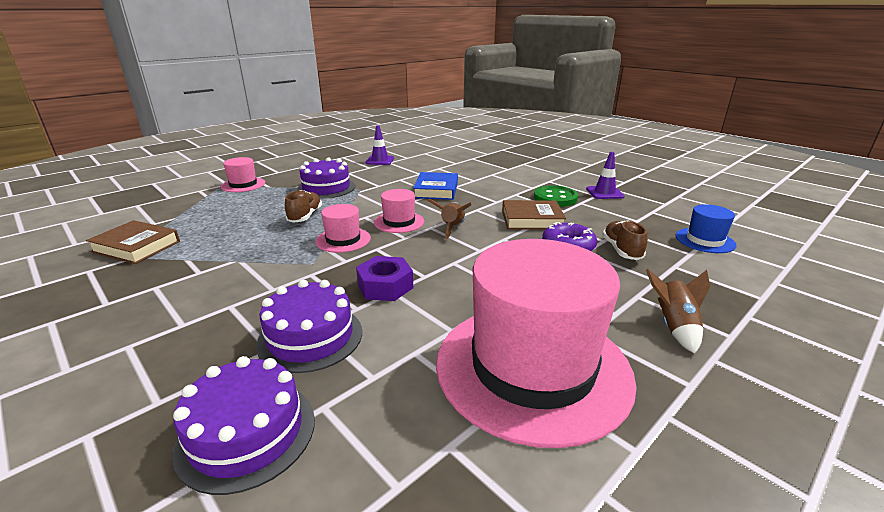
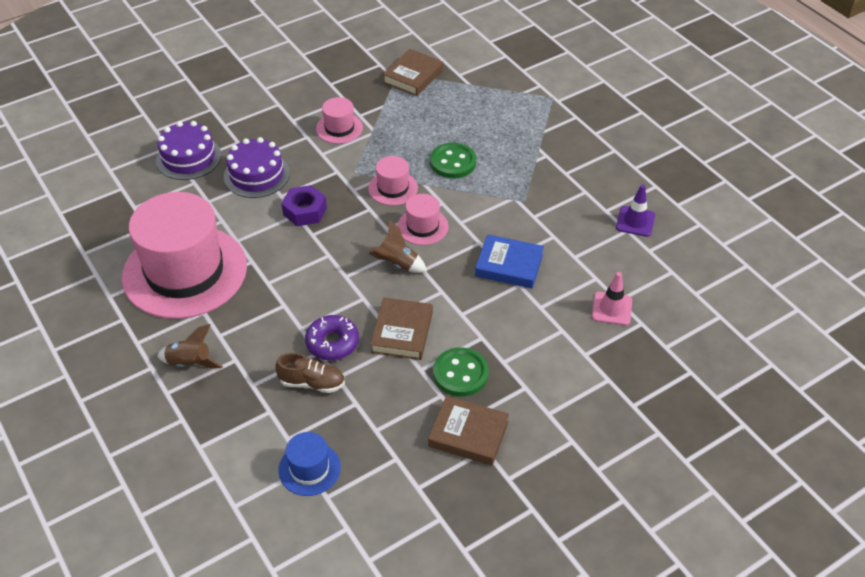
camera: 100 degrees right, 20 degrees up
(243, 185) = (552, 112): pink hat -> pink hat (339, 128)
(305, 216) = (453, 162): brown shoe -> green button
(326, 188) = (532, 174): purple cake -> none
(464, 164) = (612, 309): none -> pink traffic cone
(604, 193) = (468, 434): purple traffic cone -> brown book

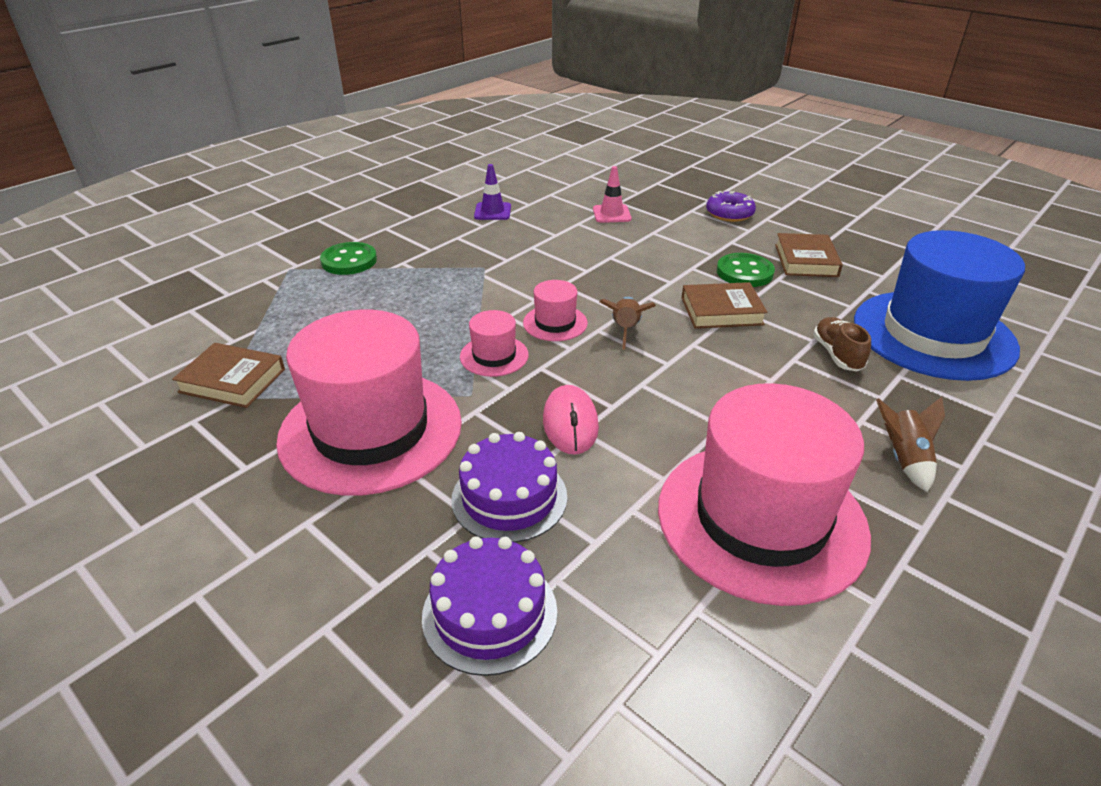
camera: 105 degrees left, 10 degrees down
(305, 211) = (570, 423): purple nut -> pink mouse
(309, 469) = (933, 334): blue hat -> blue hat, size x2.32
(332, 343) = (773, 352): purple donut -> purple donut (729, 214)
(339, 128) = (371, 430): pink hat -> pink hat, size x2.32
(453, 162) = (429, 319): green button -> green button (349, 261)
(509, 265) = (587, 265): blue book -> none

